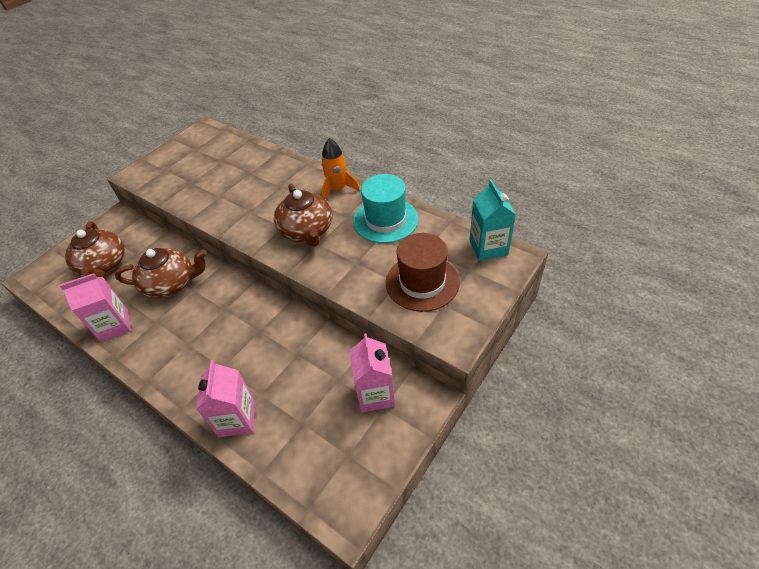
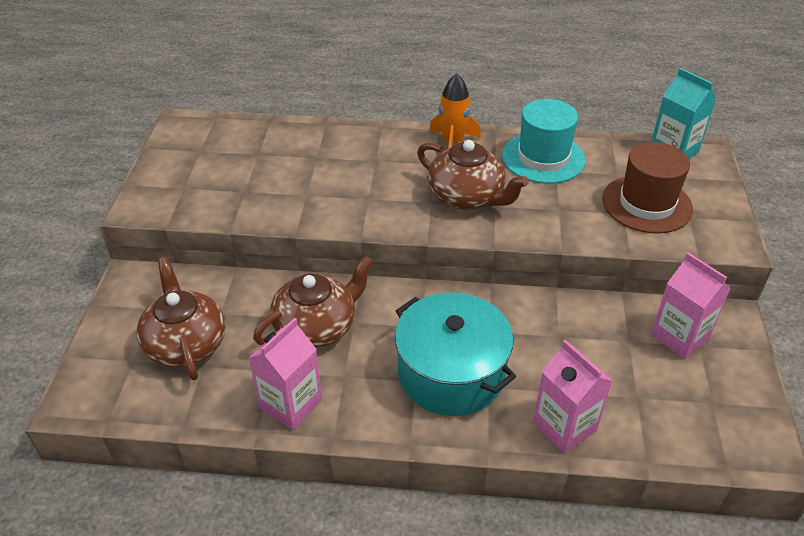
camera: 35 degrees left, 5 degrees down
(104, 266) = (186, 344): brown teapot -> brown teapot turned 150 degrees counterclockwise
(210, 348) = (451, 373): none -> turquoise pot

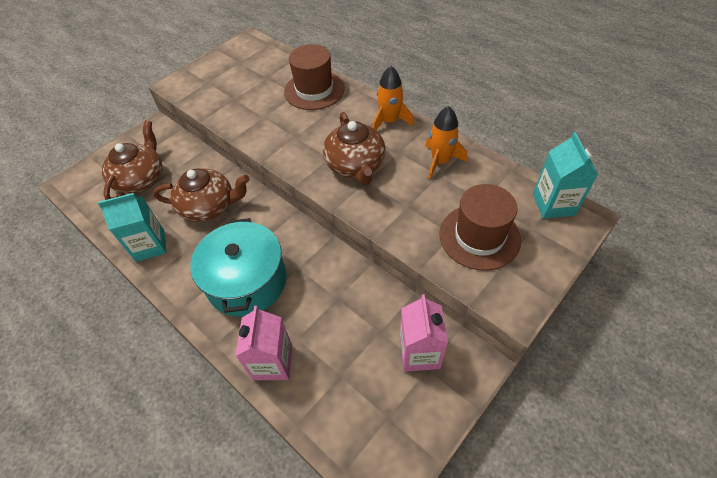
camera: 40 degrees right, 10 degrees up
(291, 404) = (150, 245): pink carton -> turquoise carton
(334, 145) = (314, 90): none -> brown hat
(543, 158) = (440, 161): turquoise hat -> orange rocket

